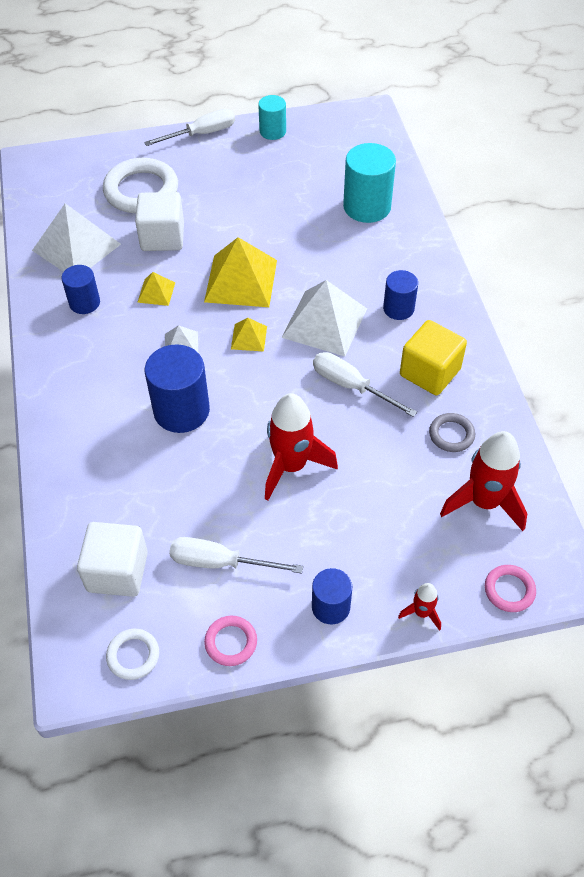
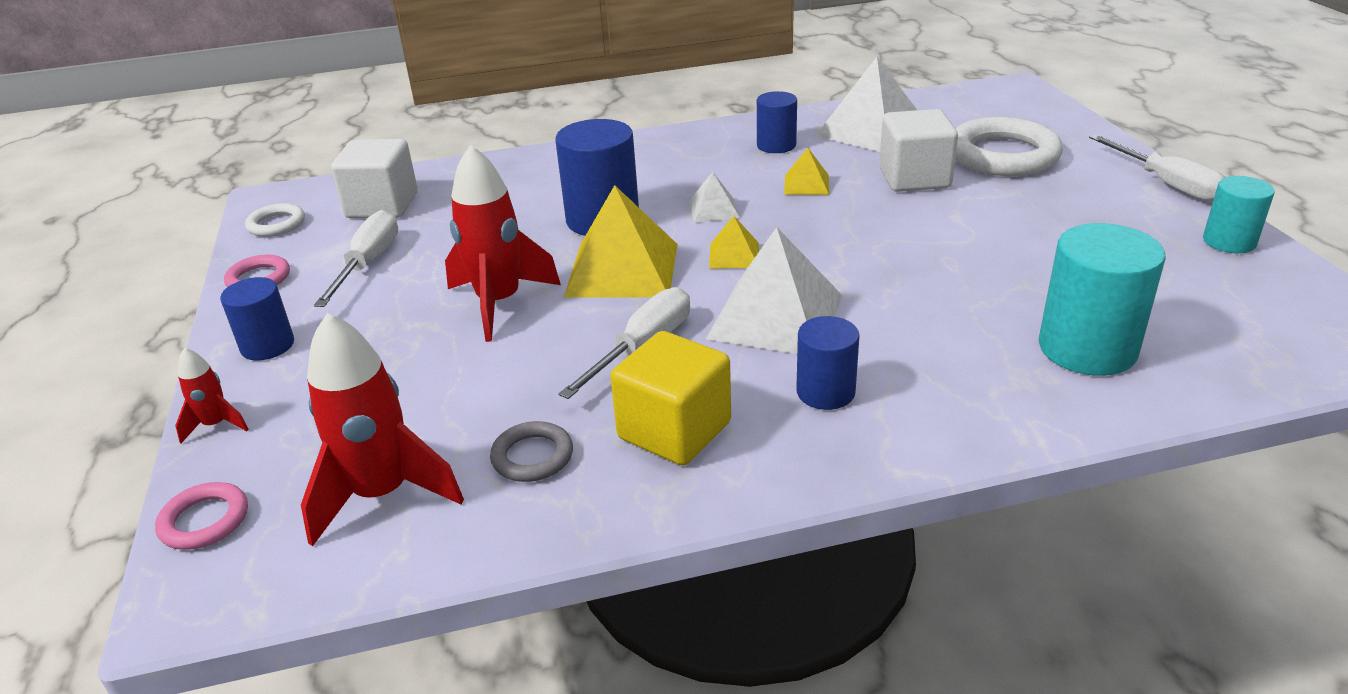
camera: 90 degrees right, 20 degrees down
(241, 280) = (848, 241): yellow pyramid -> yellow pyramid (623, 269)

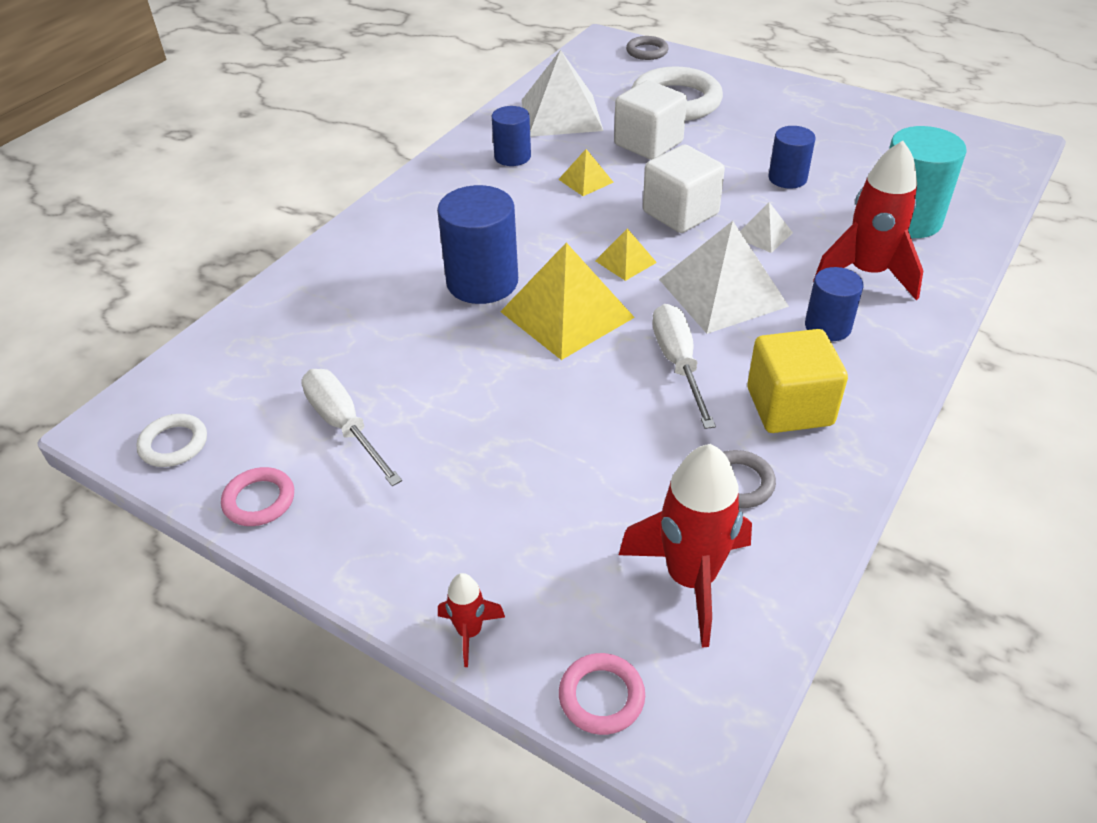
camera: 45 degrees left, 10 degrees up
(267, 345) = (387, 546): blue cylinder -> blue cylinder (787, 178)
(382, 206) = (256, 369): white cube -> white cube (680, 213)
(499, 303) = (521, 393): red rocket -> red rocket (867, 273)
(714, 209) = (552, 232): white pyramid -> white pyramid (763, 235)
(1044, 107) = (647, 51): none -> grey ring
(1166, 184) = (793, 85): white screwdriver -> none
(1229, 241) = (875, 112): turquoise cylinder -> none

